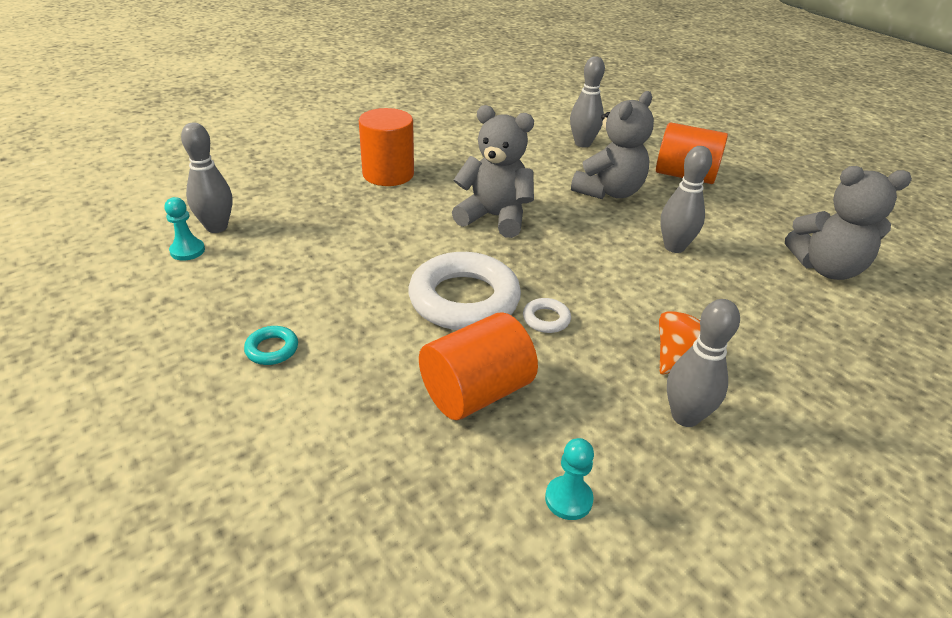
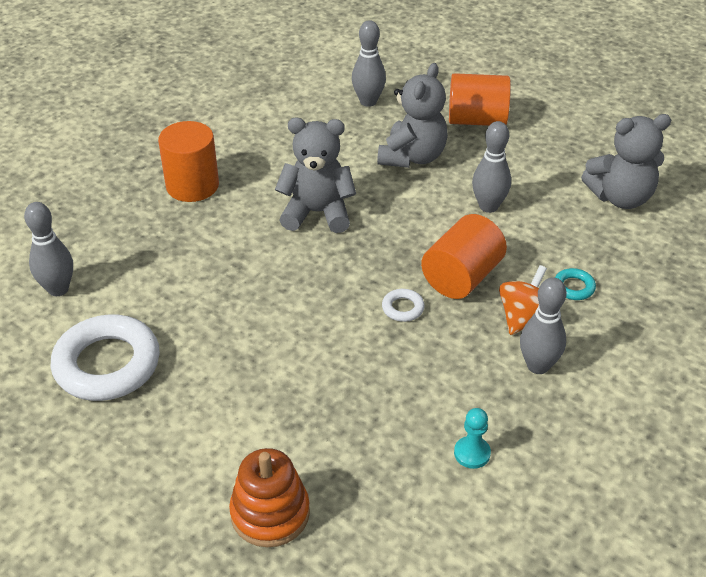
camera: 15 degrees left, 5 degrees up
(187, 251) = (46, 321): turquoise pawn -> none
(272, 349) = (184, 397): turquoise ring -> turquoise ring (573, 287)
(290, 502) = (270, 513): none -> orange stacking toy
(464, 299) = (326, 307): white ring -> white ring (107, 364)
(476, 392) = (371, 389): orange cylinder -> orange cylinder (462, 277)

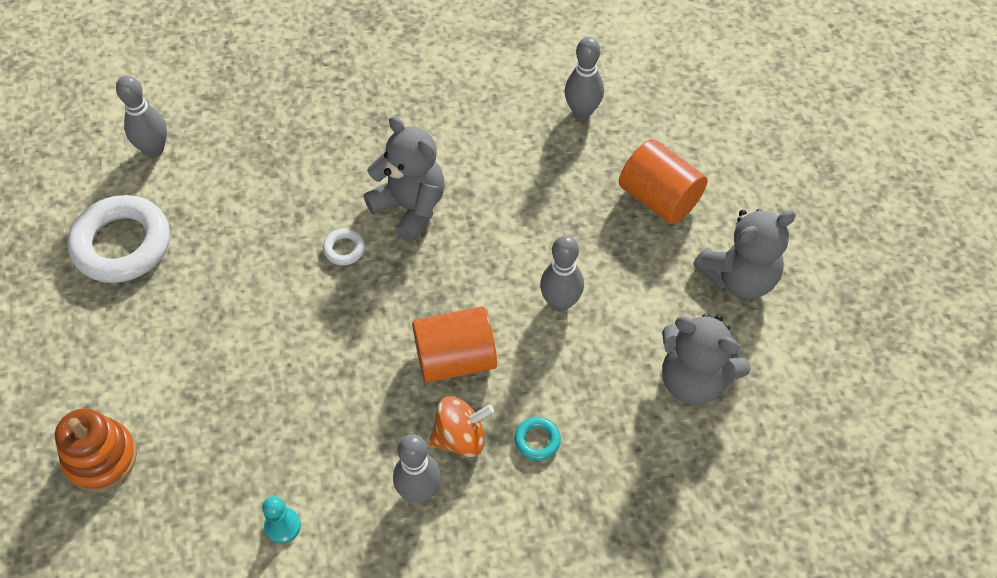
camera: 40 degrees right, 15 degrees up
(192, 185) = (342, 110): orange cylinder -> none
(403, 308) = (375, 353): white ring -> white ring (344, 249)
(412, 157) = (553, 202): grey teddy bear -> grey teddy bear (739, 277)

